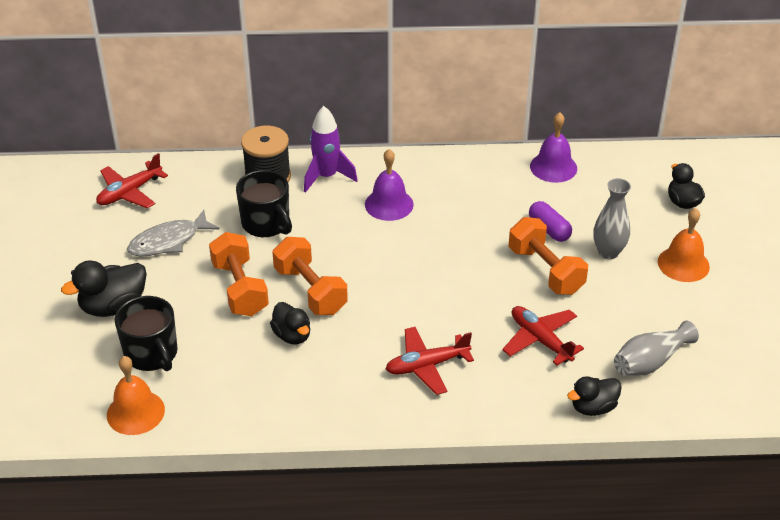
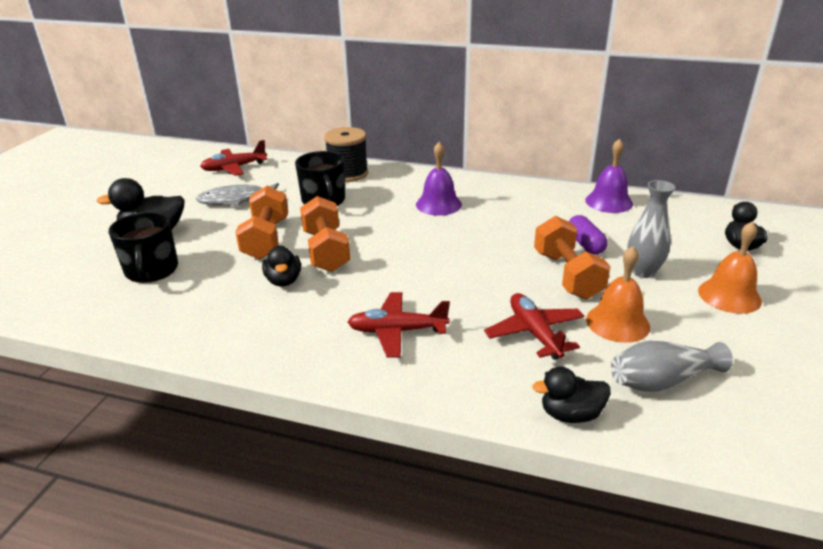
camera: 20 degrees right, 10 degrees down
(135, 412) = (95, 311): orange bell -> orange bell (617, 322)
(326, 177) = (396, 180): purple rocket -> none

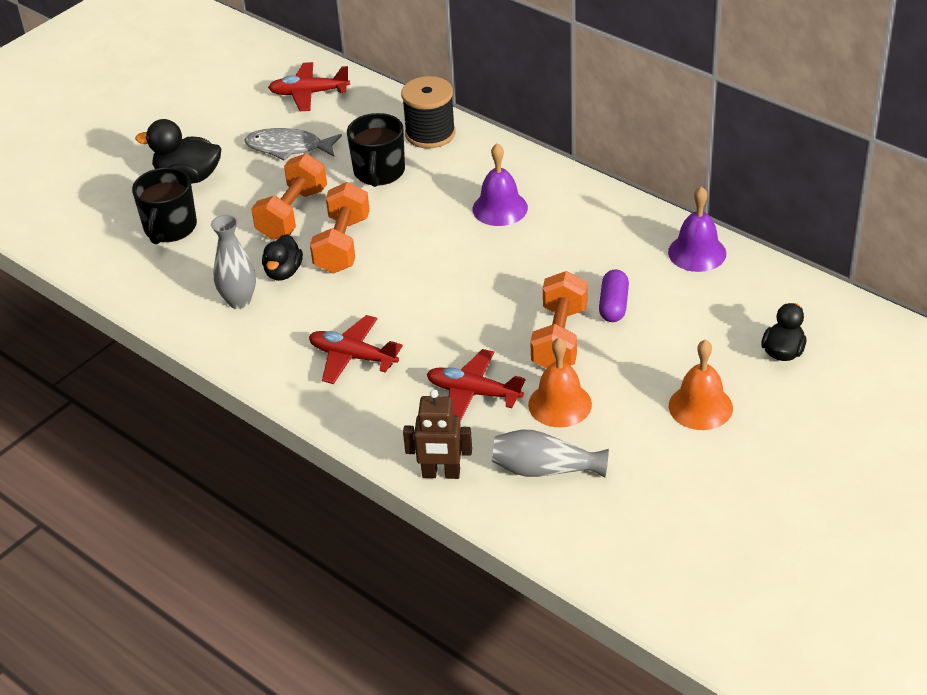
camera: 25 degrees right, 10 degrees up
(534, 333) = (473, 393): red plane -> red plane turned 75 degrees counterclockwise
(570, 414) = (441, 474): black duck -> brown robot
(643, 272) = (641, 356): grey vase -> grey vase (239, 301)

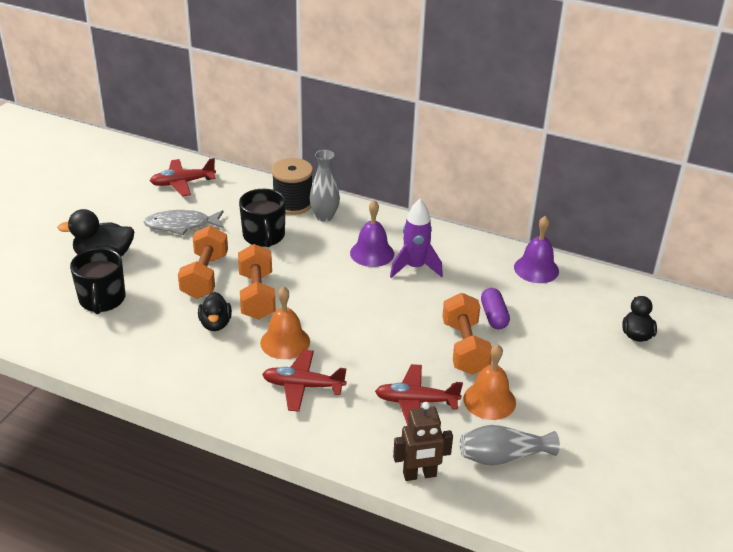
camera: 20 degrees left, 5 degrees down
(239, 301) = (186, 352): grey vase -> grey vase (324, 217)
(544, 232) = (415, 267): none -> purple rocket
(700, 407) = (598, 386): orange bell -> orange bell (285, 342)

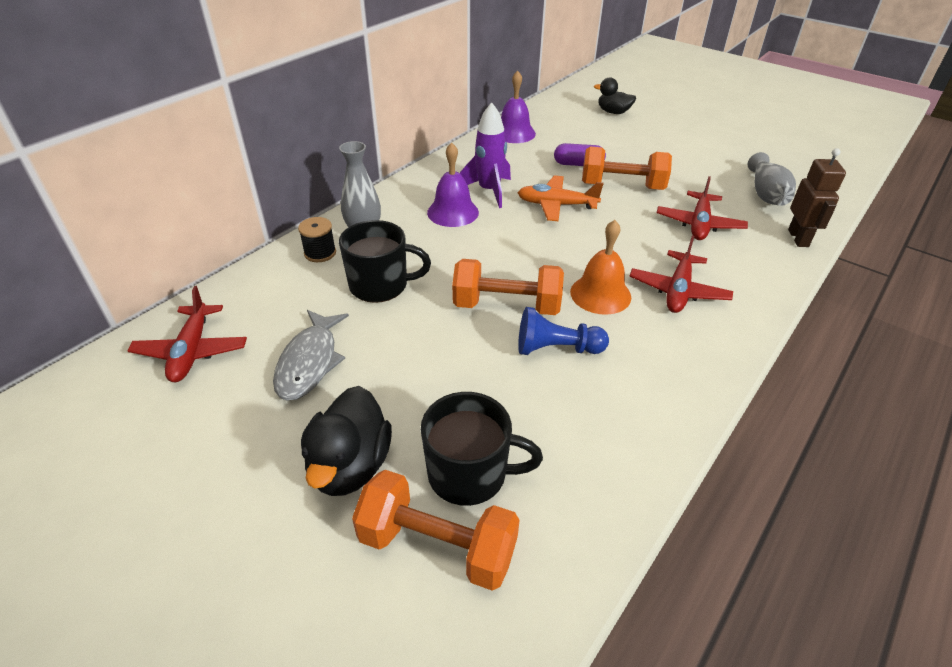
camera: 75 degrees left, 5 degrees up
(205, 276) = (448, 349): orange dumbbell -> orange dumbbell (437, 545)
(215, 324) = (556, 348): black duck -> blue pawn
(293, 203) = (320, 253): black spool -> black spool, size x0.58
(409, 308) = (556, 205): none -> orange plane
(489, 400) = (695, 187): orange bell -> none

